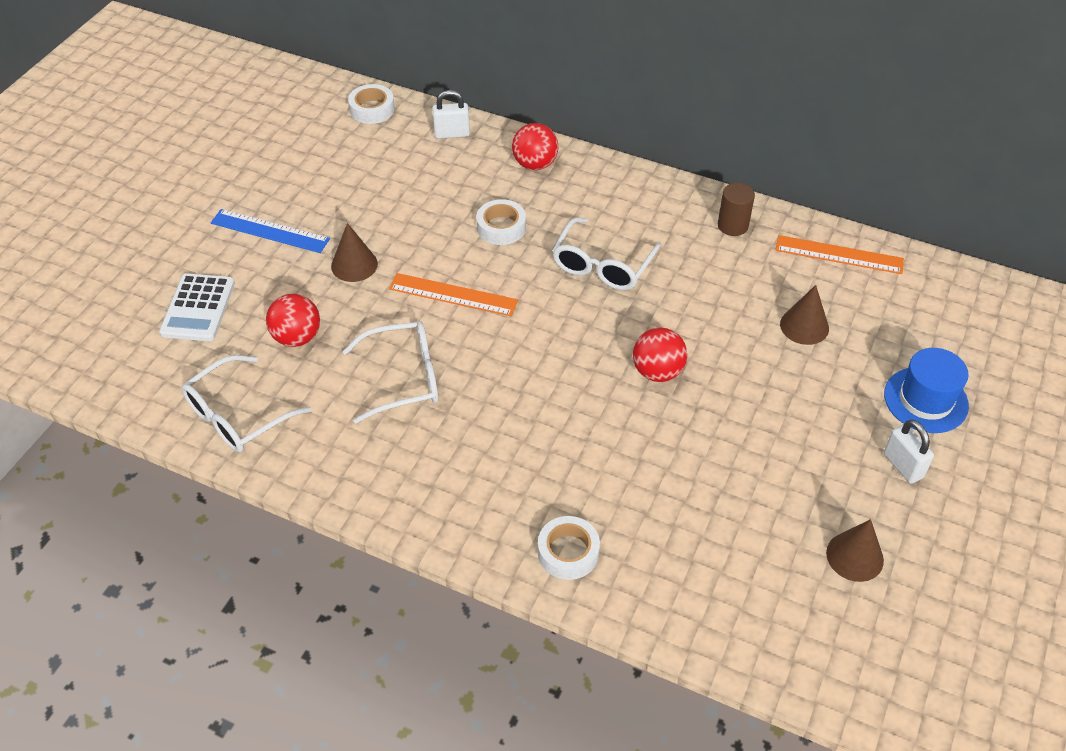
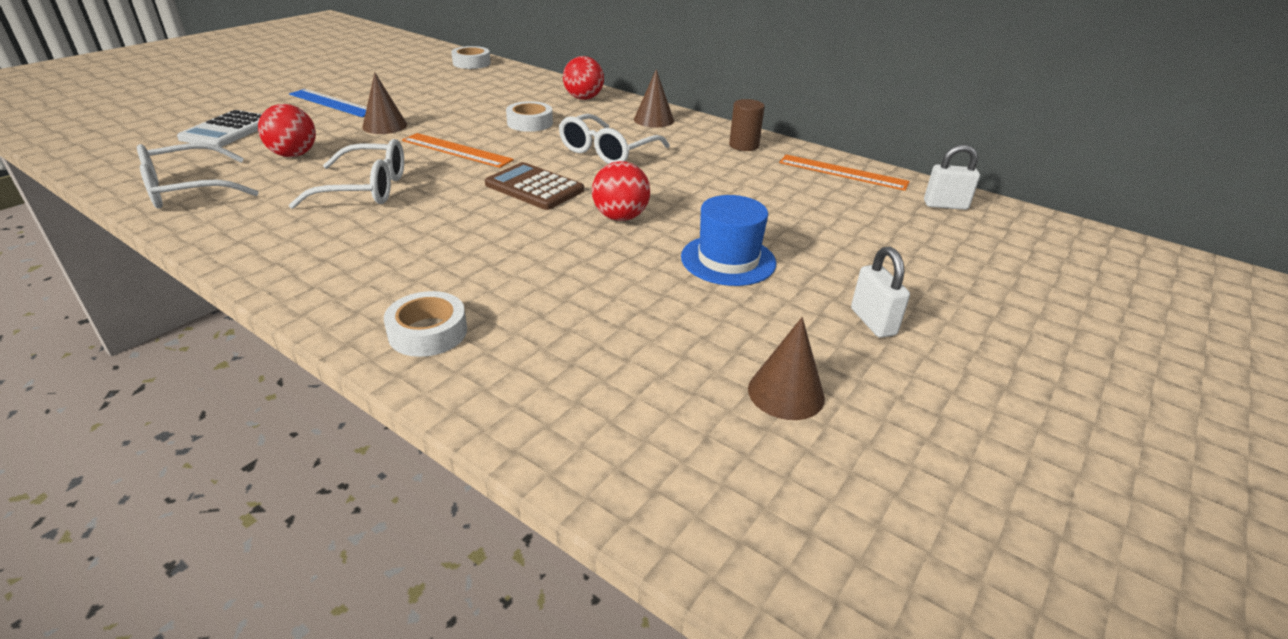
camera: 10 degrees right, 15 degrees down
(452, 134) = (525, 79): white padlock -> white padlock (945, 205)
(559, 342) = (534, 187): none -> brown calculator
(804, 326) = (790, 209): brown cone -> brown cone (653, 120)
(925, 400) = (913, 275): blue hat -> blue hat (728, 260)

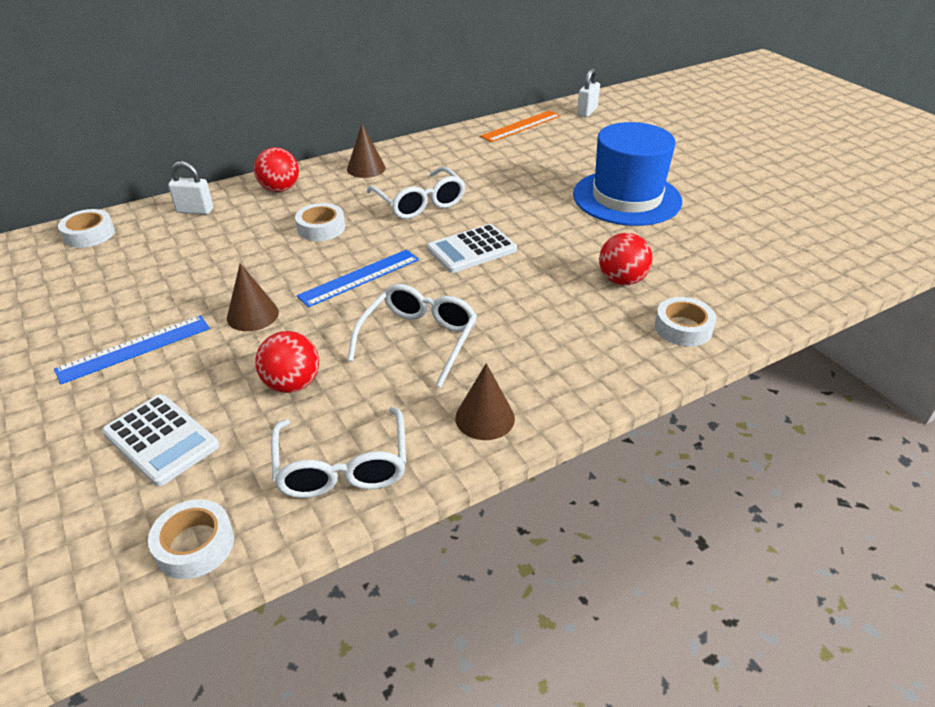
camera: 65 degrees left, 5 degrees up
(115, 161) = (194, 545): none -> white tape
(456, 150) = (359, 277): orange ruler -> blue ruler
(534, 187) = (471, 249): brown calculator -> white calculator
(620, 217) = (546, 222): red ball -> red ball (622, 280)
(728, 260) = (626, 198): blue hat -> blue hat, size x1.62
(743, 145) = (450, 146): brown cylinder -> none
(786, 393) = (771, 218): brown cone -> brown cone (485, 418)
(873, 322) = (711, 175): white padlock -> white padlock (195, 210)

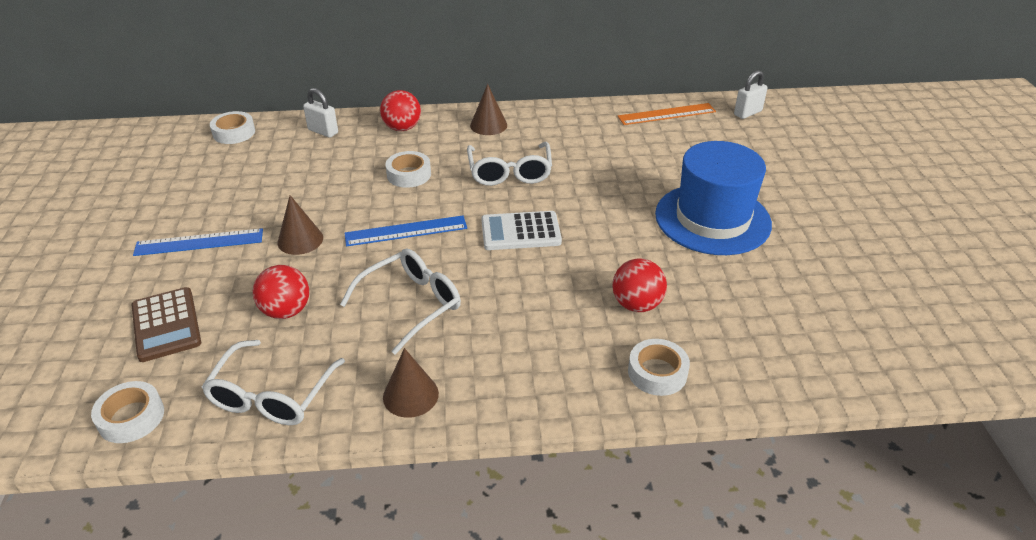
camera: 25 degrees right, 0 degrees up
(161, 440) = (166, 325): white calculator -> brown calculator

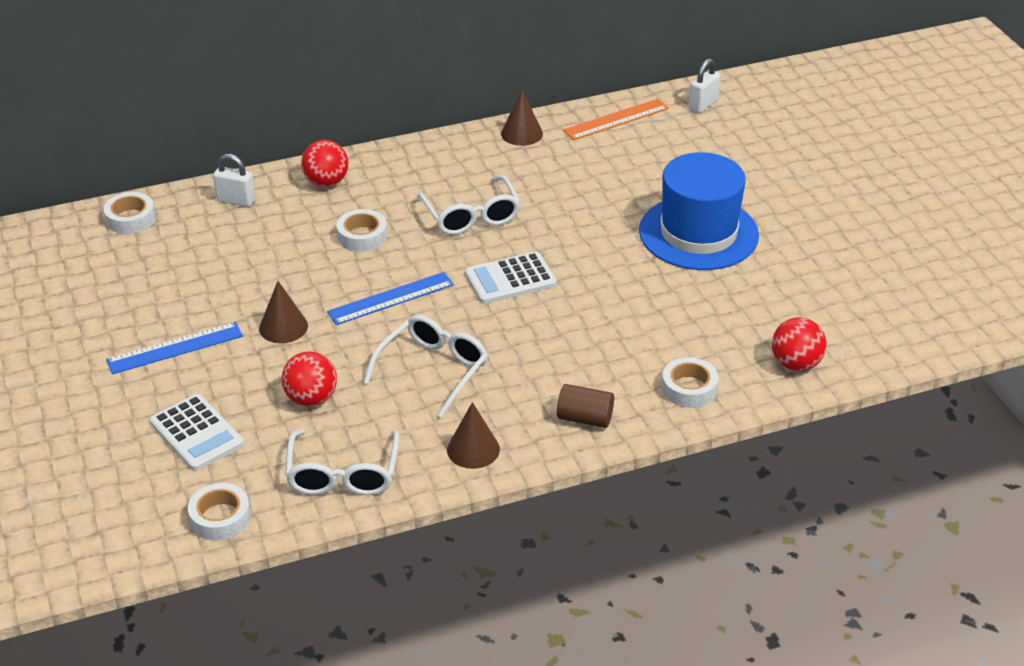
camera: 15 degrees left, 0 degrees up
(166, 325) = (196, 433): brown calculator -> white calculator
(488, 125) = (423, 163): brown cone -> brown cone (521, 133)
(537, 384) = (585, 418): none -> brown cylinder
(636, 304) = (651, 331): red ball -> red ball (796, 364)

